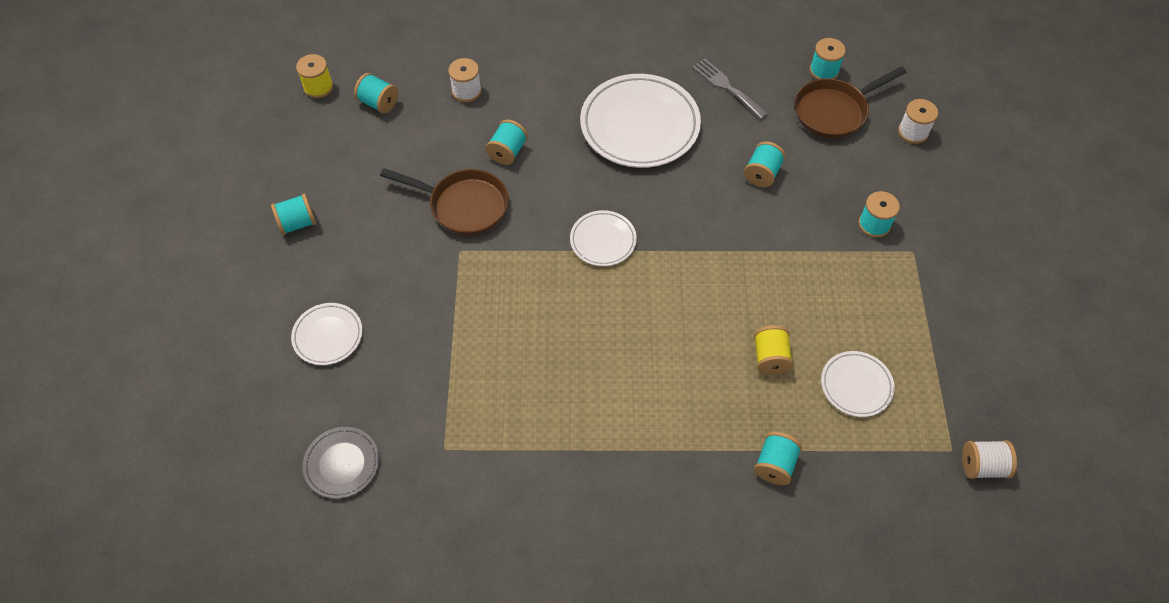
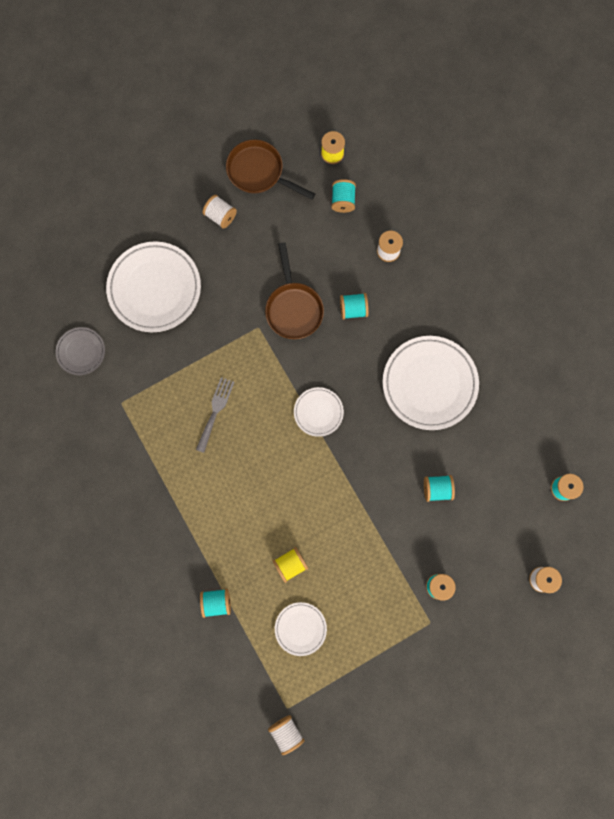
camera: 60 degrees right, 20 degrees up
(297, 223) = (220, 216): turquoise spool -> white spool
(328, 336) = (154, 288): white plate -> white plate, size x1.93
(727, 87) = (503, 426): grey fork -> grey fork (215, 411)
(834, 112) = (526, 514): brown pan -> brown pan (259, 172)

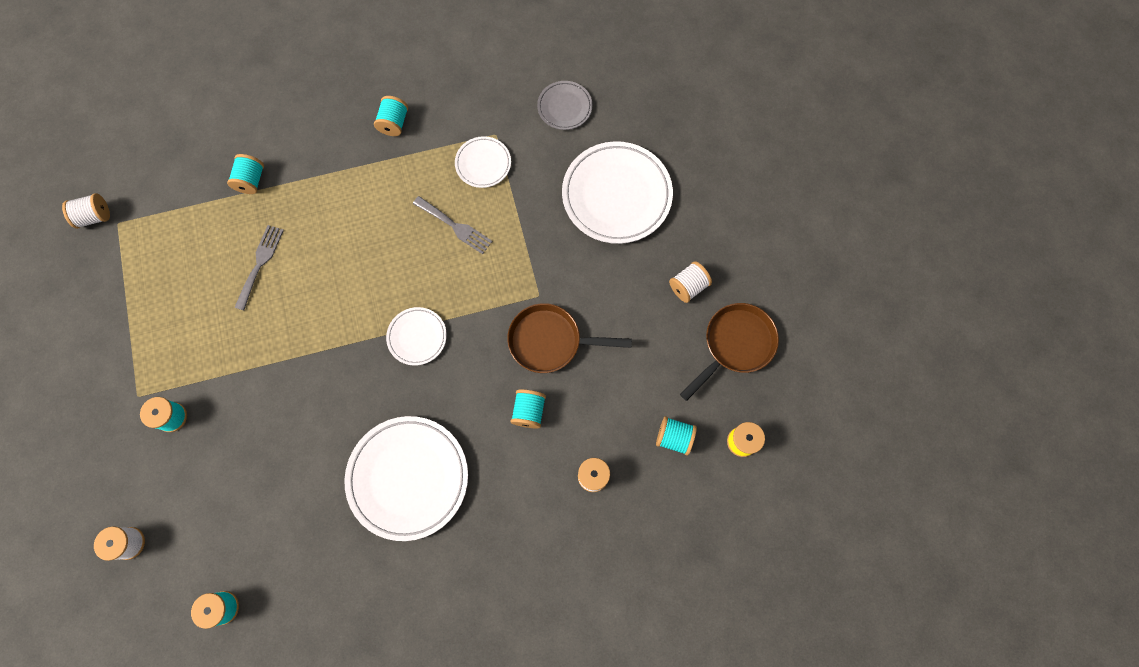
camera: 105 degrees right, 5 degrees down
(290, 564) = (260, 263): yellow spool -> grey fork
(300, 628) = (190, 256): white plate -> white plate (483, 164)
(437, 489) = (280, 449): turquoise spool -> turquoise spool (394, 123)

